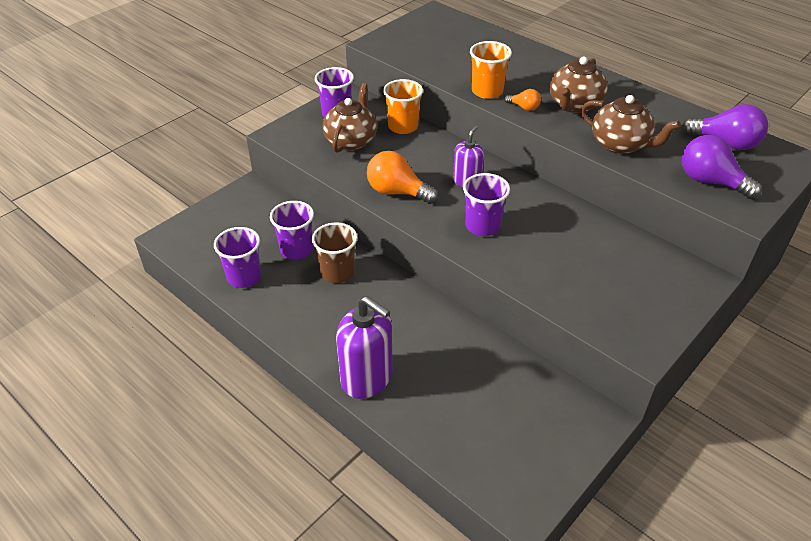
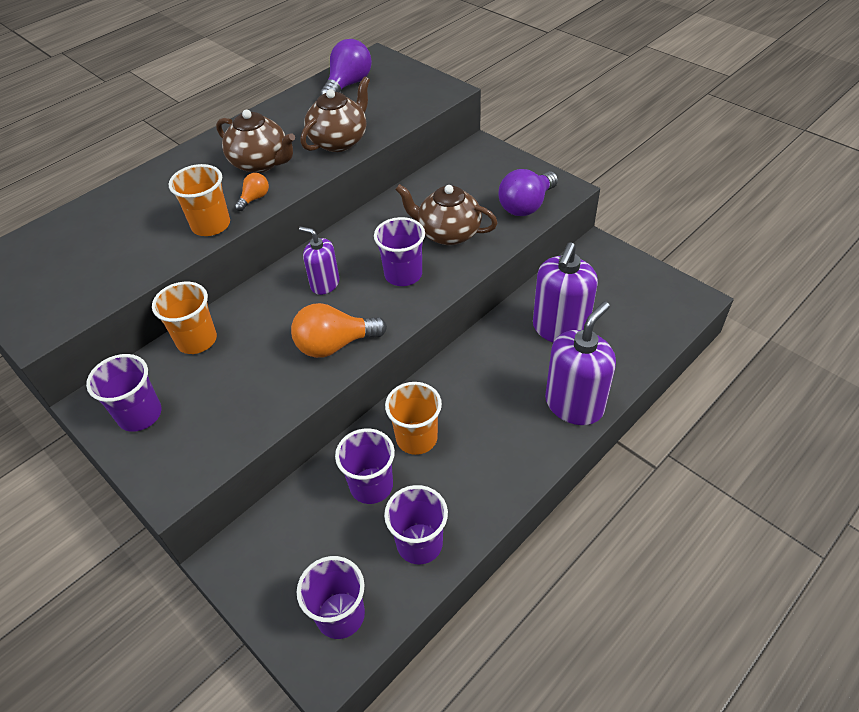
camera: 85 degrees left, 5 degrees up
(200, 241) = (340, 615): none -> purple cup
(337, 272) = (416, 438): brown cup -> orange cup
(351, 141) = (213, 395): brown teapot -> brown teapot (448, 233)
(397, 192) = (334, 345): orange light bulb -> orange light bulb turned 45 degrees clockwise
(464, 373) = (560, 329): none -> purple soap dispenser
(710, 181) = (404, 100): purple light bulb -> purple light bulb (526, 206)

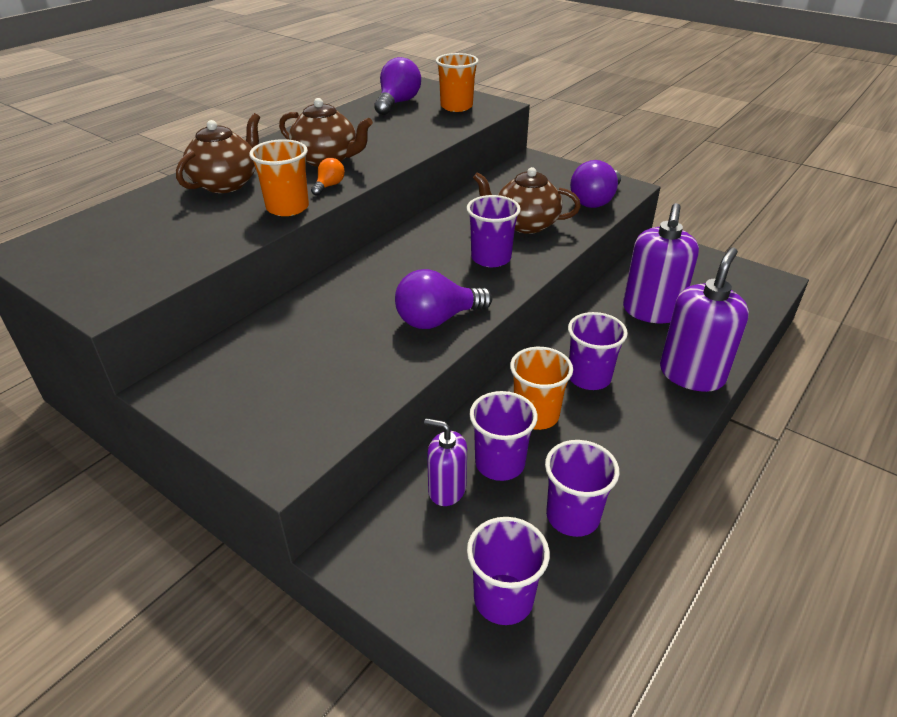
camera: 10 degrees left, 10 degrees down
(140, 415) = (229, 395): purple cup -> purple cup (589, 377)
(197, 340) = (280, 323): orange cup -> orange cup (456, 107)
(325, 284) = (410, 269): purple soap dispenser -> purple soap dispenser (447, 489)
(334, 345) = (437, 319): orange light bulb -> purple light bulb
(339, 141) = (404, 142): brown teapot -> brown teapot (226, 183)

